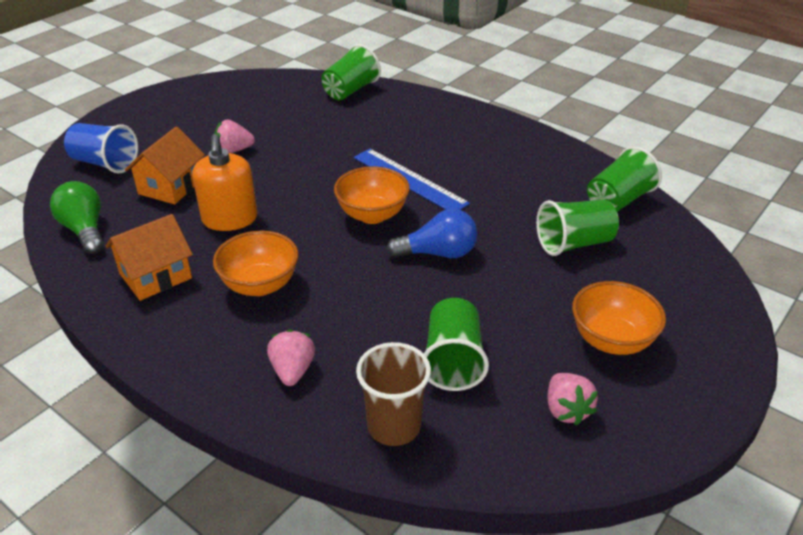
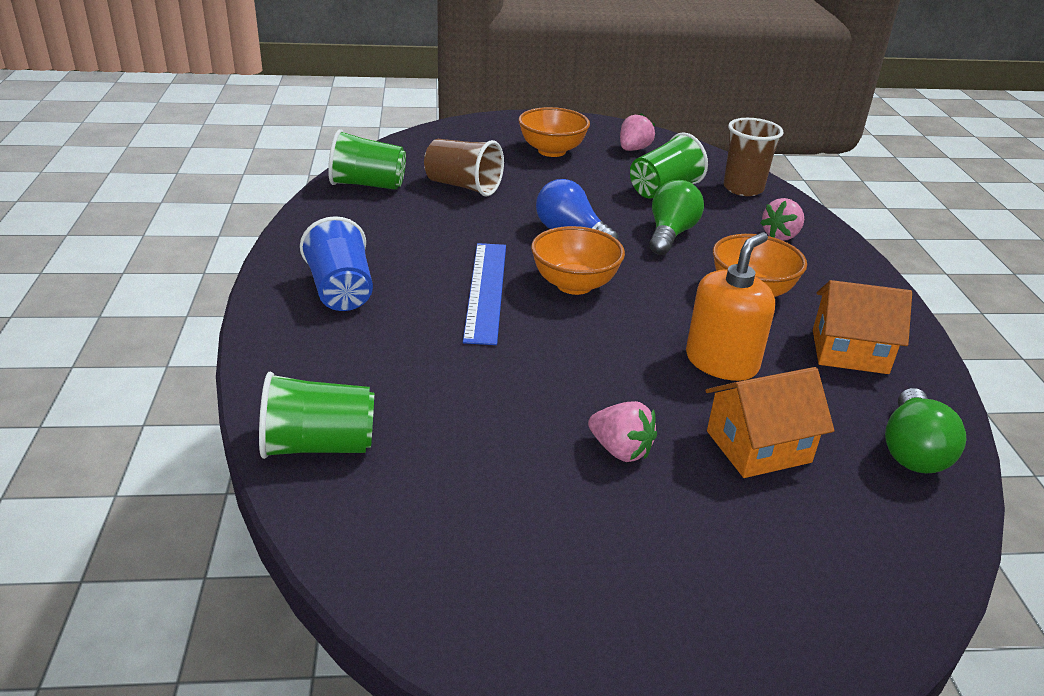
camera: 135 degrees left, 5 degrees down
(105, 163) = (834, 556): blue cup -> blue cup (341, 291)
(376, 304) = (670, 234): none -> green light bulb
(574, 243) = (463, 186): green cup -> brown cup

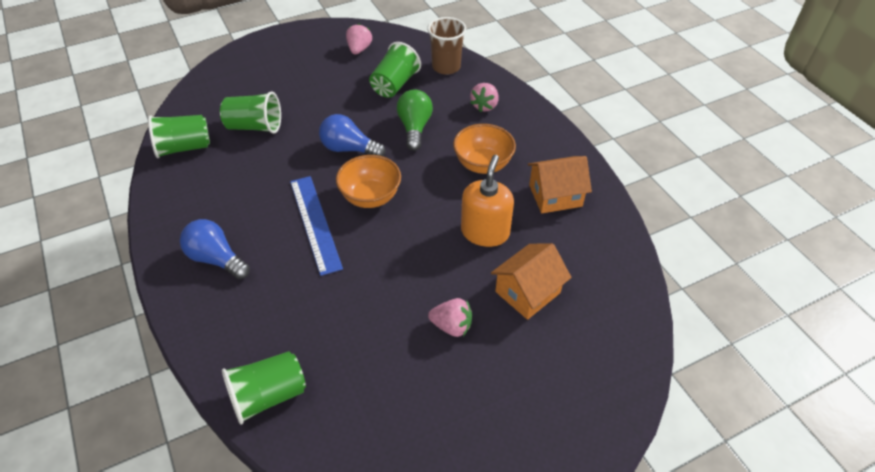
camera: 20 degrees left, 15 degrees up
(341, 291) = (216, 259): blue cup -> blue light bulb
(463, 186) = (255, 126): brown cup -> green cup
(552, 151) = (302, 69): orange bowl -> none
(912, 450) = (610, 262): green light bulb -> none

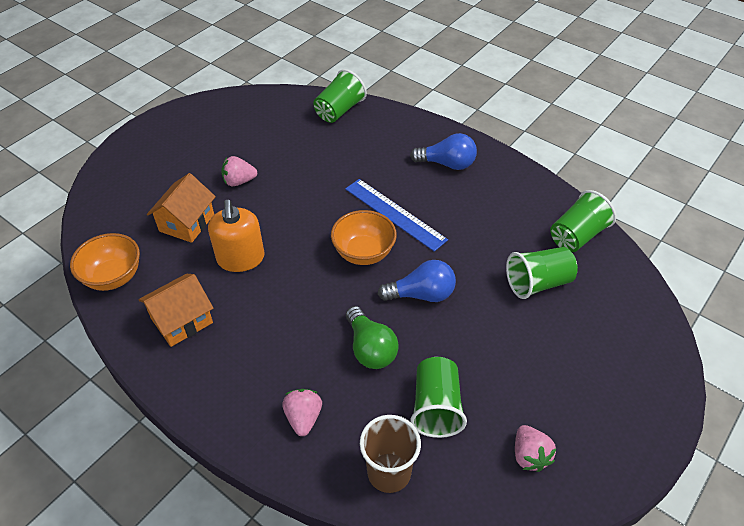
camera: 155 degrees right, 0 degrees up
(483, 164) = (271, 329): orange bowl -> orange bowl (113, 277)

